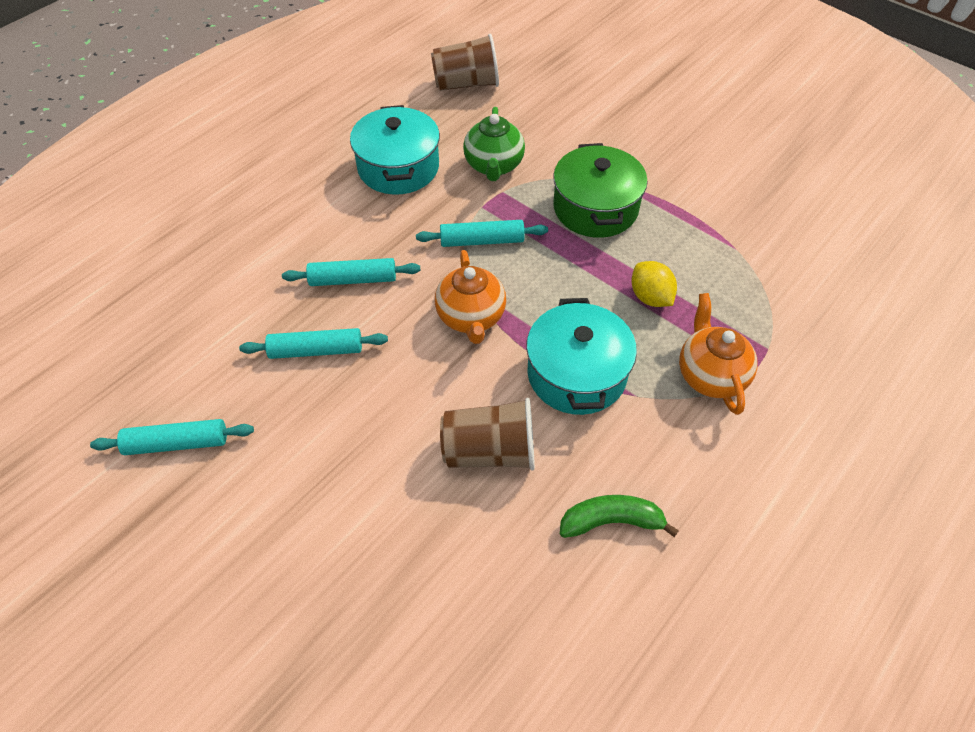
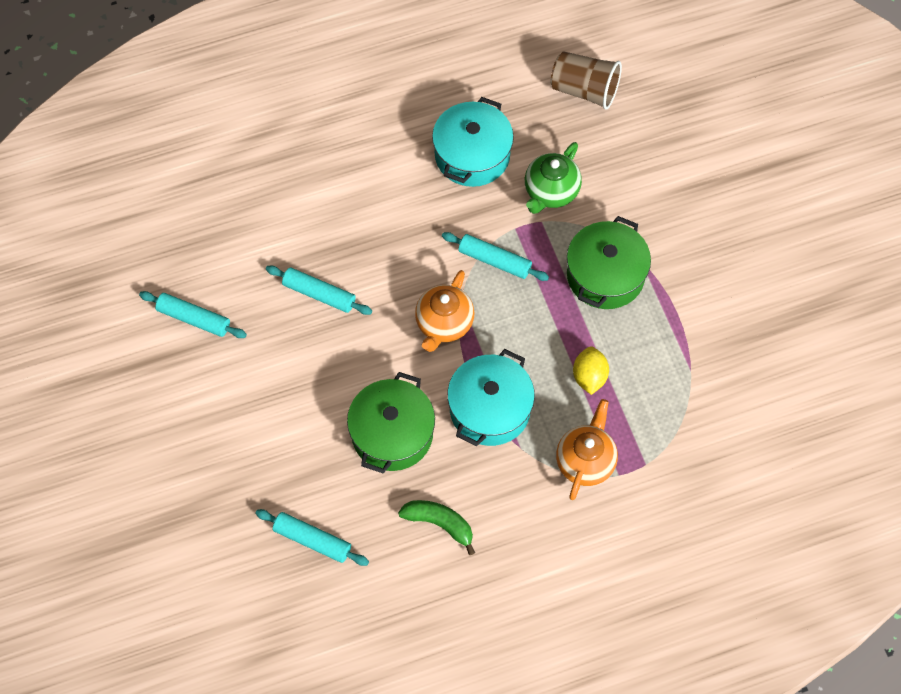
camera: 30 degrees right, 10 degrees up
(353, 279) = (377, 246): turquoise rolling pin -> turquoise rolling pin (312, 540)
(489, 451) = (392, 434): brown cup -> green pot

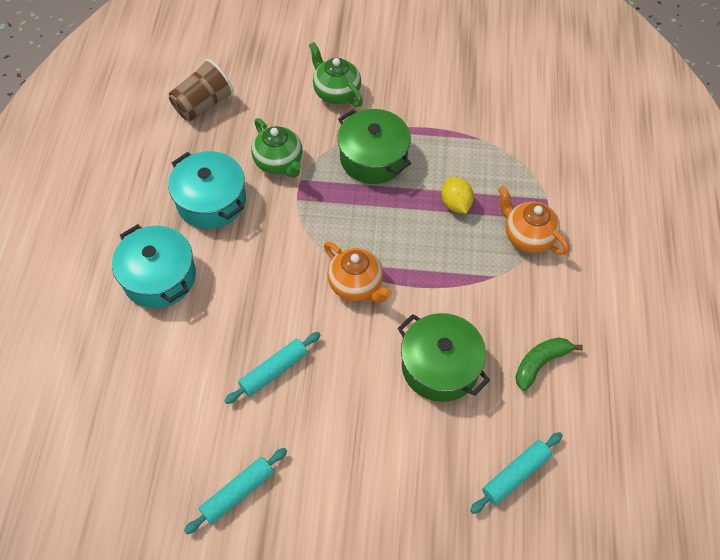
camera: 65 degrees left, 5 degrees down
(490, 409) = (451, 283): turquoise pot -> turquoise pot (159, 277)
(494, 260) = (318, 225): turquoise rolling pin -> none
(589, 377) = (455, 204): yellow lemon -> yellow lemon turned 45 degrees clockwise
(672, 203) = (336, 92): none -> green teapot

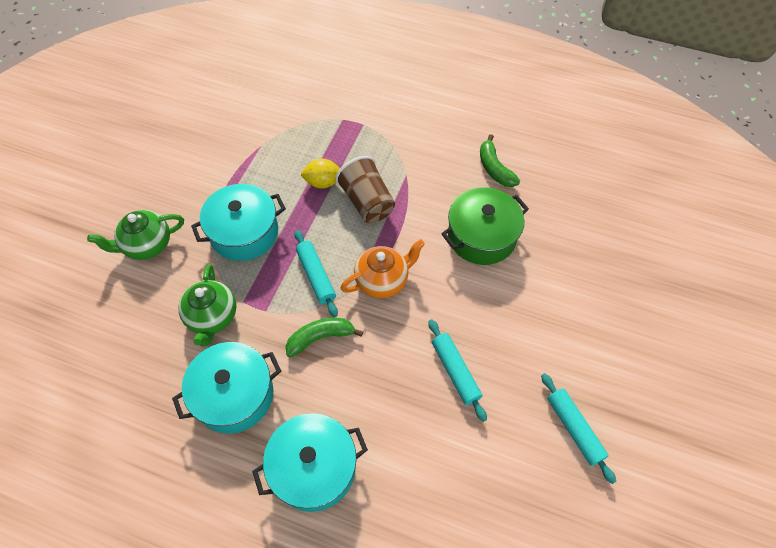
camera: 75 degrees left, 0 degrees up
(203, 104) = (94, 380): brown cup -> brown cup (367, 202)
(279, 162) = (212, 317): green teapot -> green teapot turned 105 degrees clockwise
(281, 249) = (320, 338): none -> green banana
(373, 158) = (244, 233): green pot -> turquoise pot
(515, 475) = (586, 211): turquoise rolling pin -> turquoise rolling pin (316, 276)
(527, 236) = (375, 142): orange teapot -> none

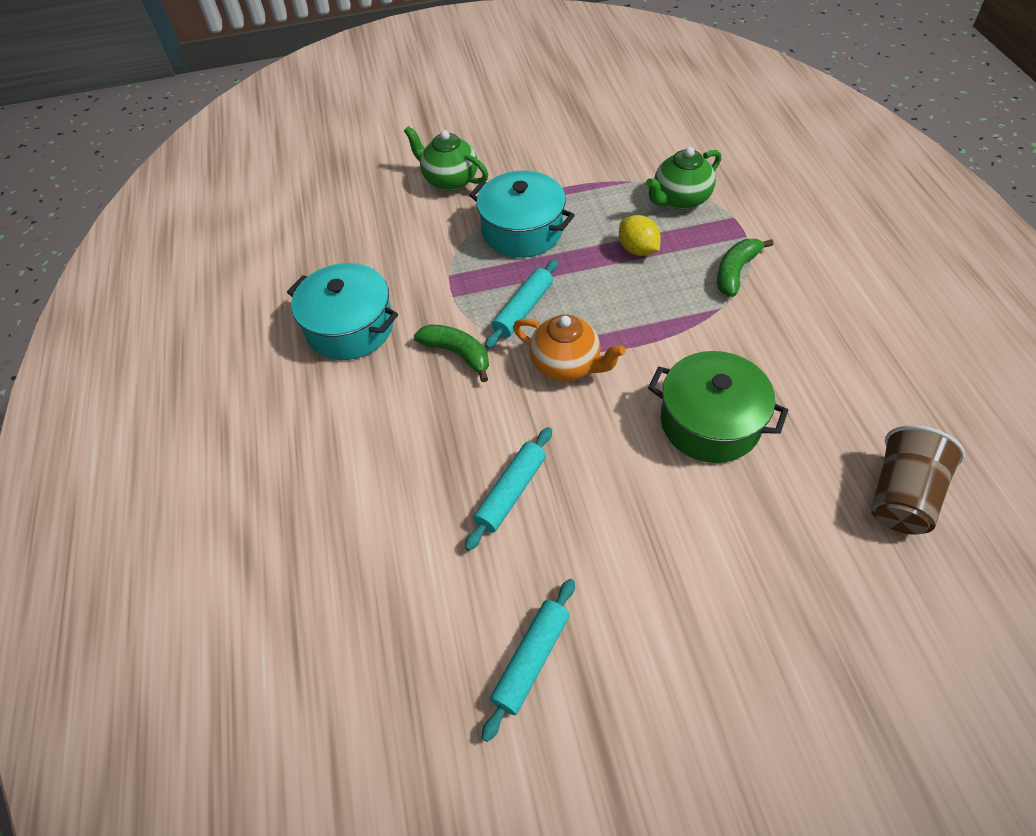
camera: 60 degrees right, 5 degrees down
(212, 317) = (415, 265): green teapot -> green teapot (680, 199)
(314, 468) = (317, 430): turquoise pot -> none
(367, 202) = (650, 297): brown cup -> brown cup (901, 496)
(494, 168) = (821, 382): green banana -> green banana (735, 271)

